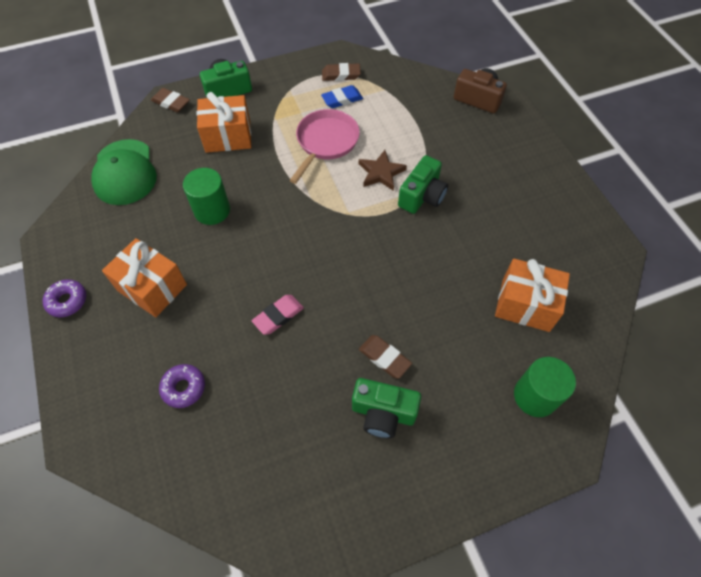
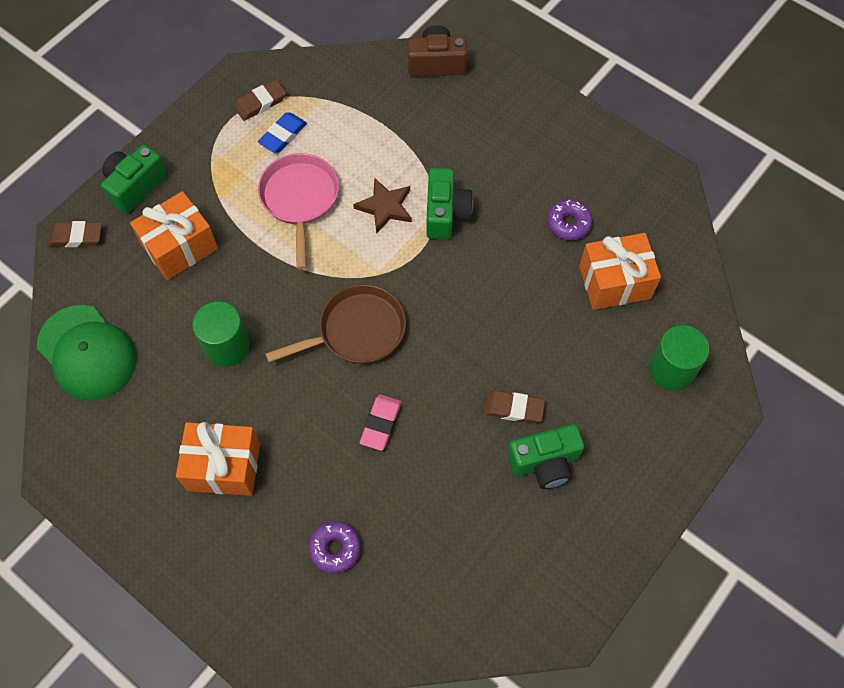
camera: 30 degrees left, 5 degrees up
(67, 301) = (139, 532): purple donut -> purple donut (568, 223)
(305, 244) = (356, 331): none -> brown pan

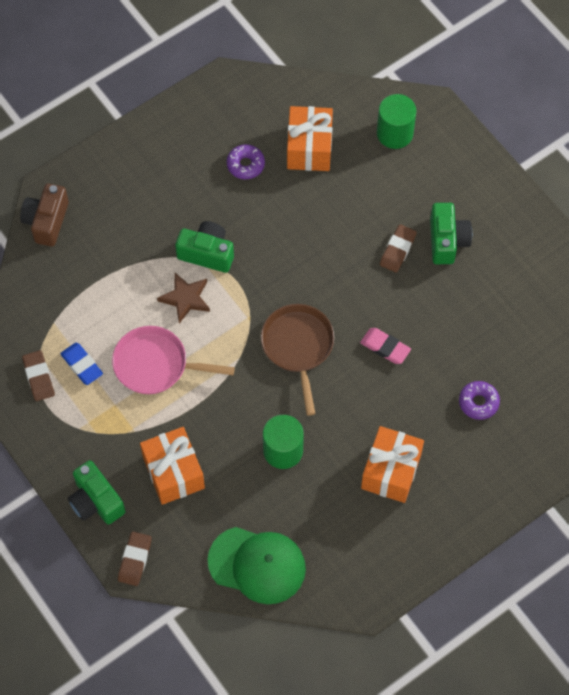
camera: 75 degrees left, 0 degrees up
(87, 352) = (257, 565): green cap -> green cap turned 45 degrees clockwise

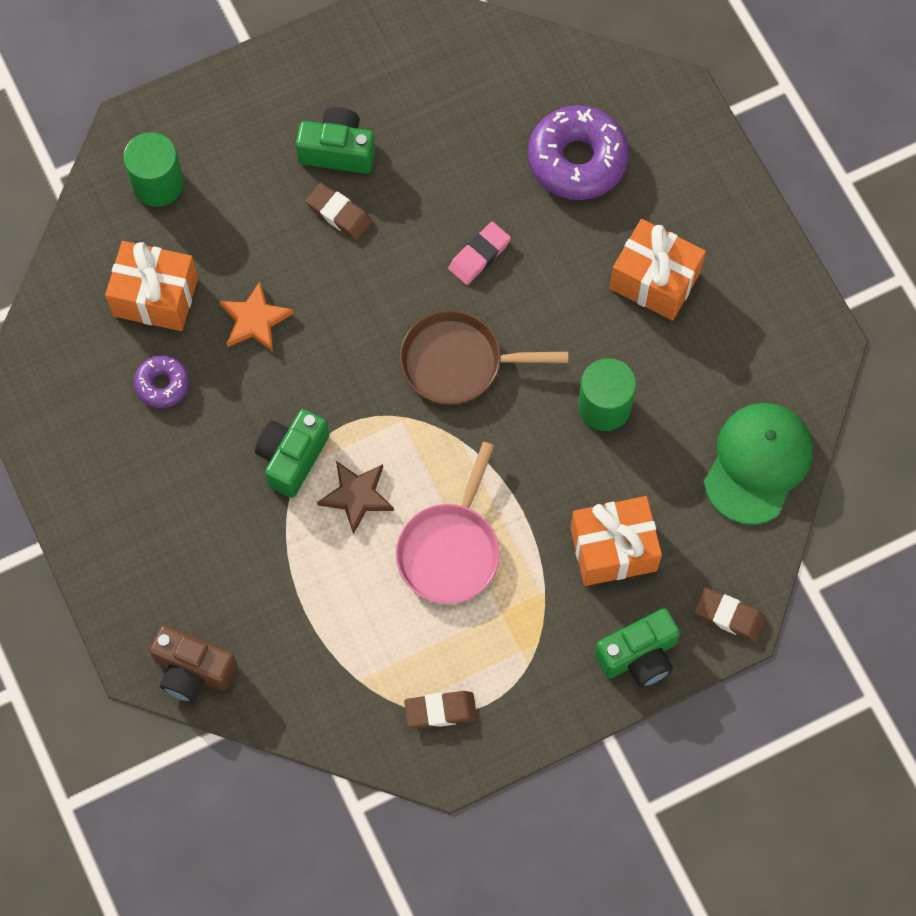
camera: 80 degrees left, 5 degrees up
(82, 365) = (433, 649): blue eraser -> none
(304, 212) = (255, 320): none -> orange star
(478, 402) = (577, 160): purple donut -> purple donut, size x1.89

